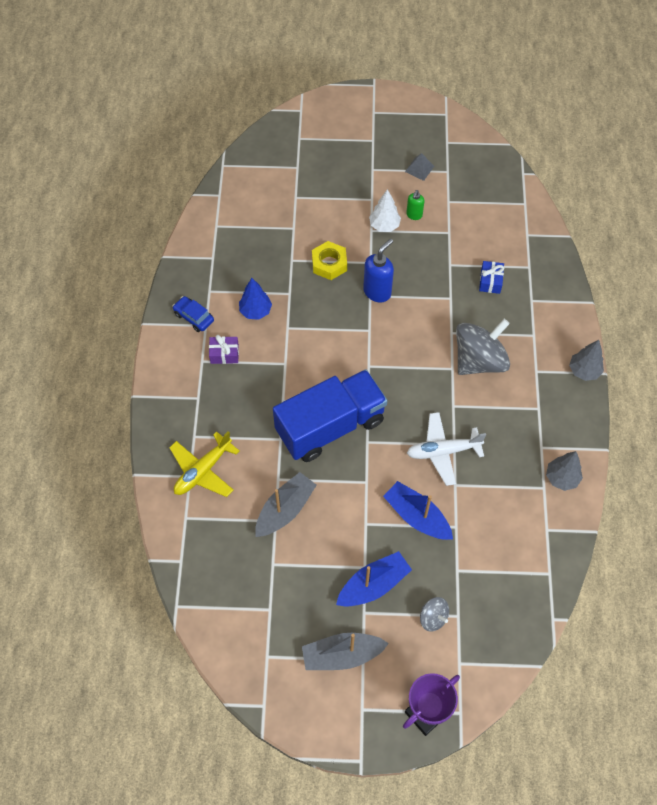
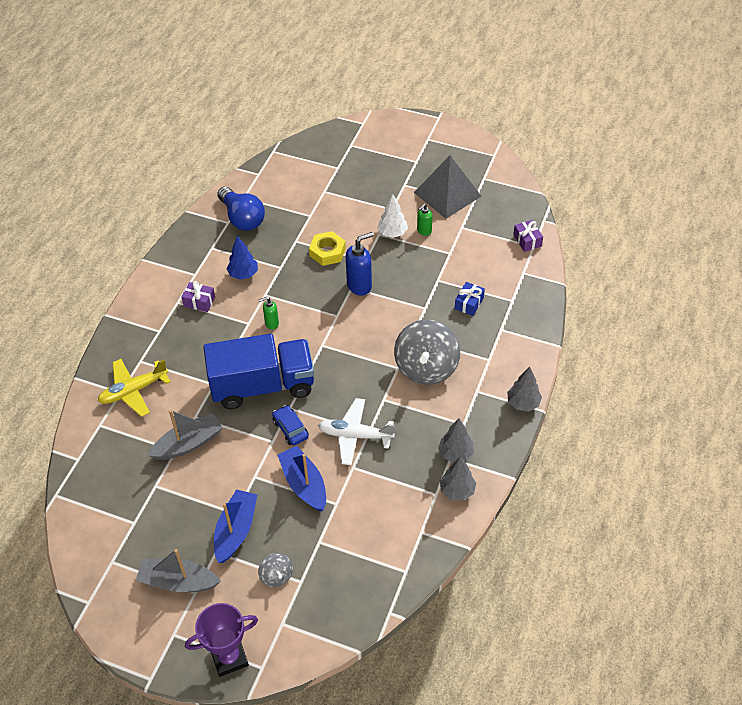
camera: 20 degrees right, 10 degrees down
(194, 317) = (188, 265): blue car -> blue car (290, 429)
(225, 249) = (242, 218): none -> blue light bulb
(308, 357) = (271, 323): none -> green soap dispenser
(373, 585) = (236, 530): blue boat -> blue boat turned 60 degrees counterclockwise
(419, 169) = (447, 194): grey pyramid -> grey pyramid, size x2.29
(479, 360) = (426, 367): grey spinning top -> grey spinning top turned 120 degrees clockwise
(517, 199) = (527, 240): none -> purple gift
(544, 441) = (455, 454): none -> grey tree

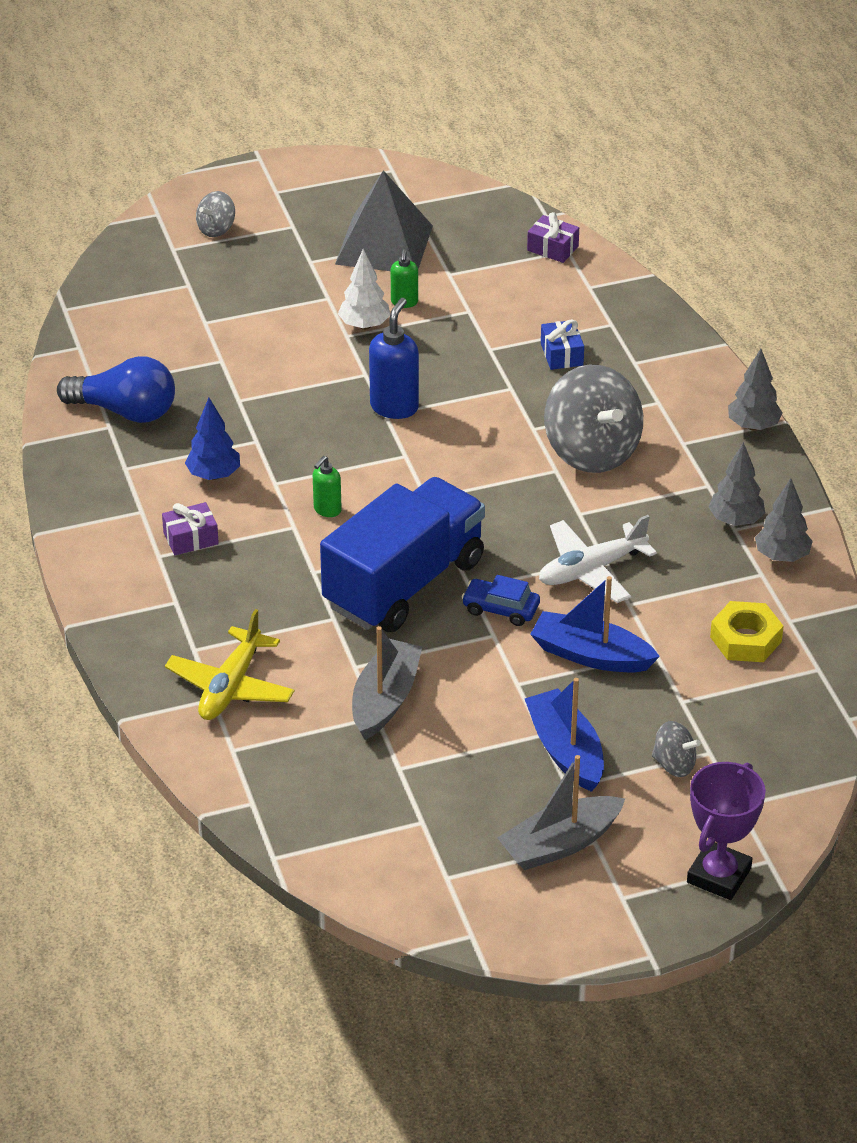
camera: 40 degrees left, 10 degrees down
(327, 252) = (301, 391): yellow nut -> yellow nut (745, 639)
(380, 144) = (216, 229): none -> grey spinning top

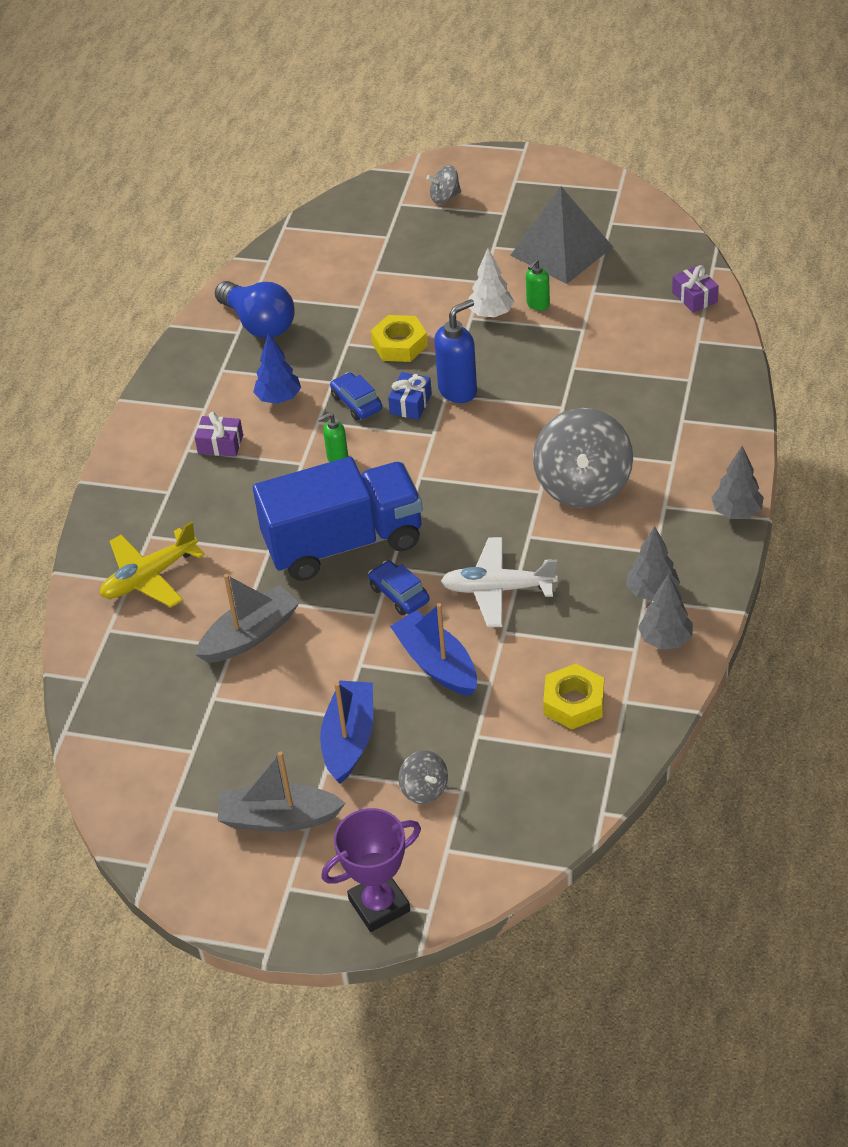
camera: 35 degrees right, 5 degrees up
(295, 383) = (399, 344): none -> yellow nut
(300, 452) = (356, 403): none -> blue car
(561, 354) = (627, 392): blue gift -> blue gift (410, 404)

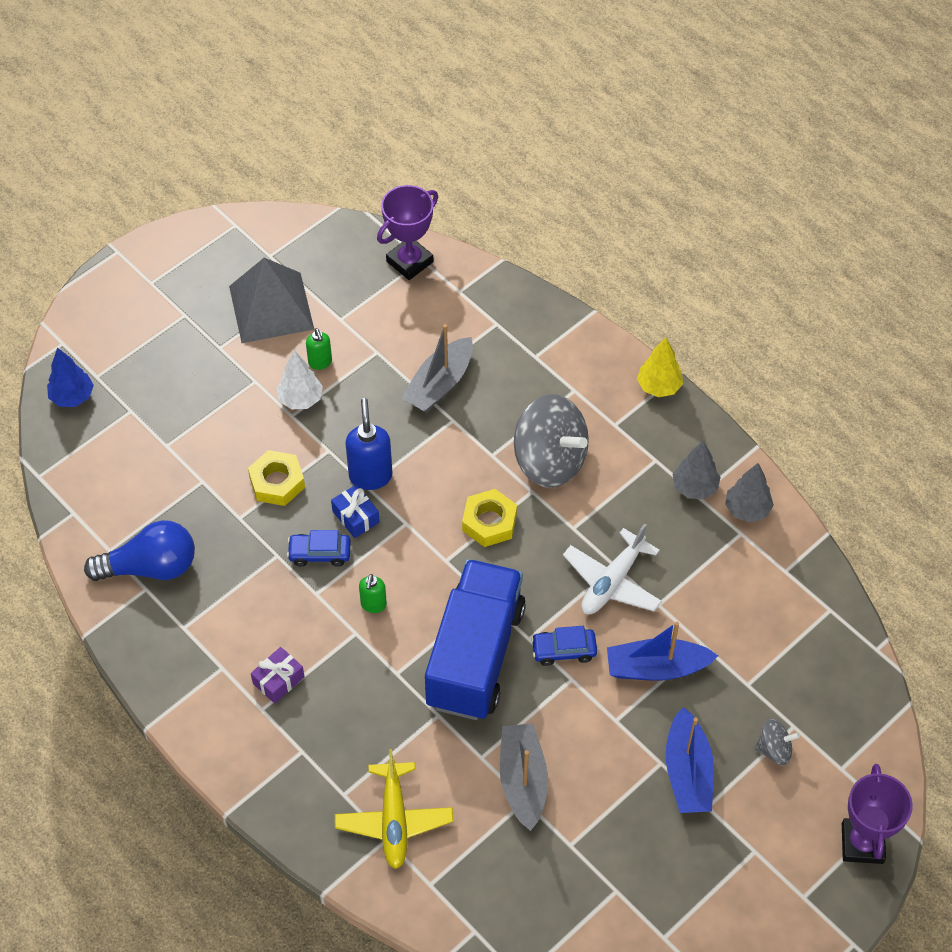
camera: 60 degrees left, 10 degrees up
(279, 398) = (261, 606): blue tree -> blue tree (72, 397)
(279, 818) = (731, 865): grey boat -> grey boat (439, 384)
(349, 739) = (687, 772): blue boat -> blue boat turned 135 degrees counterclockwise
(445, 197) = (121, 341): grey spinning top -> none
(573, 702) = (763, 603): yellow nut -> yellow nut (489, 522)
(694, 297) = (409, 261): purple gift -> purple trophy
(736, 512) = (659, 387): grey tree -> yellow tree

